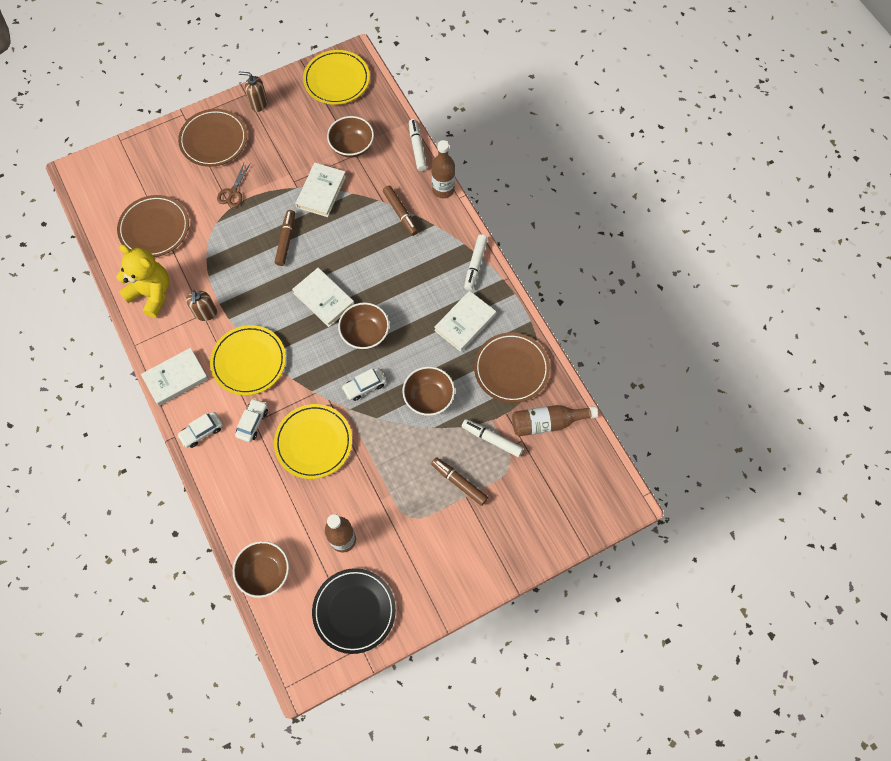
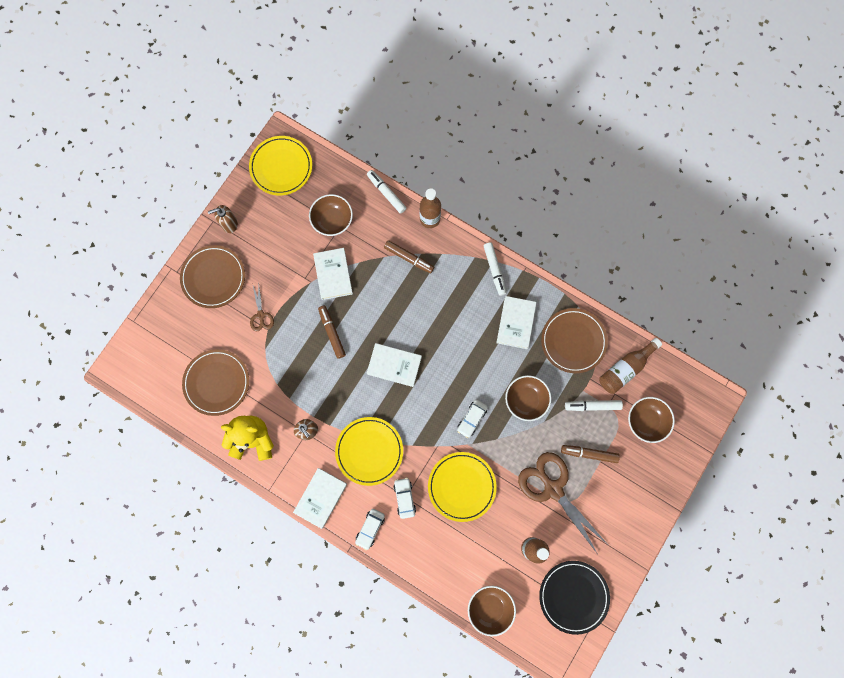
camera: 30 degrees left, 10 degrees up
(365, 333) = (445, 376): brown bowl -> brown bowl (646, 421)
(401, 495) = (553, 489): none -> brown scissors

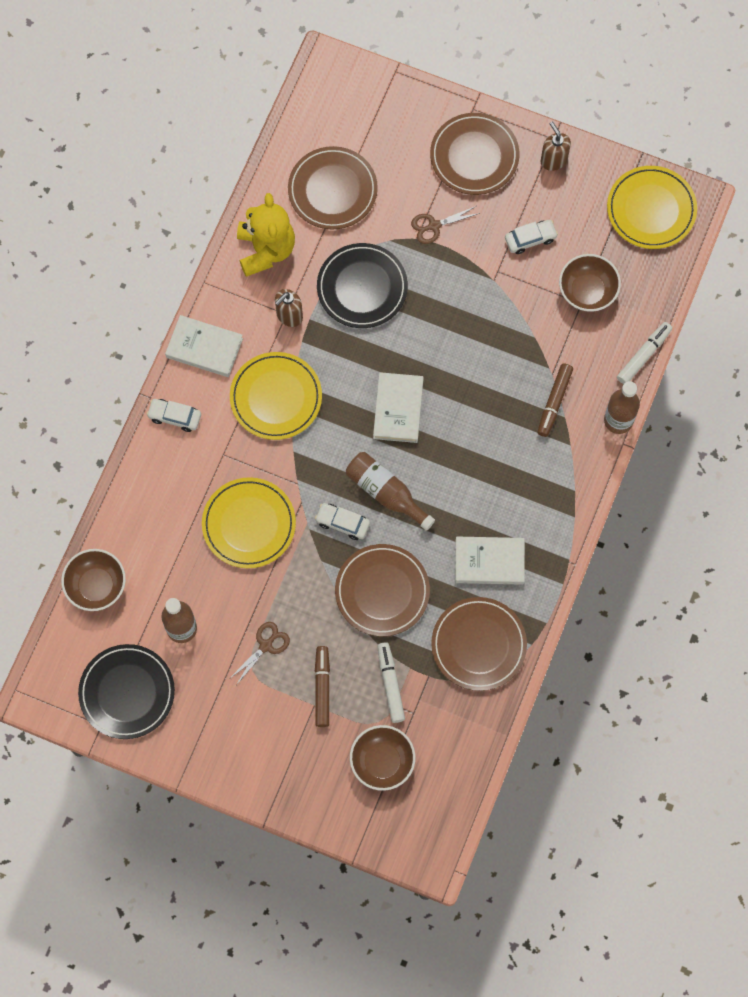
camera: 80 degrees right, 5 degrees down
(297, 374) = (362, 288): none -> black plate
(332, 333) = (428, 320): brown marker -> none
(333, 274) = (510, 307): white book -> none
(404, 498) = (221, 453): white car -> white car (530, 239)
(494, 270) = (561, 520): white marker -> none
(526, 400) = (382, 591): brown bowl -> brown plate
(553, 489) = (266, 645): brown scissors -> brown scissors, size x0.48
(625, 369) = (452, 723): brown bottle -> brown bottle (386, 492)

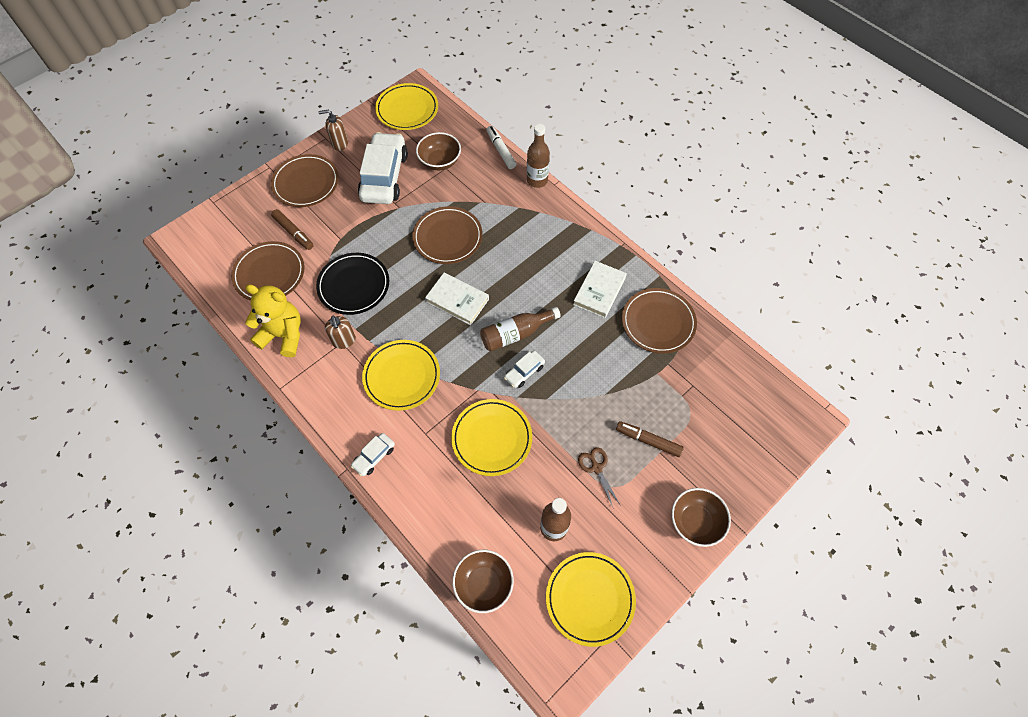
camera: 65 degrees left, 10 degrees down
(127, 692) = (590, 599): black plate -> yellow plate
(204, 348) = (332, 410): white book -> none
(382, 591) = (590, 367): brown plate -> brown plate (448, 237)
(382, 761) = (723, 422): brown bowl -> brown bowl (695, 522)
(390, 684) = (664, 391): white marker -> none
(434, 226) = (338, 225): brown scissors -> none
(530, 239) = (384, 176): white car -> white car, size x2.20
(554, 402) = (505, 209): brown marker -> brown marker (293, 233)

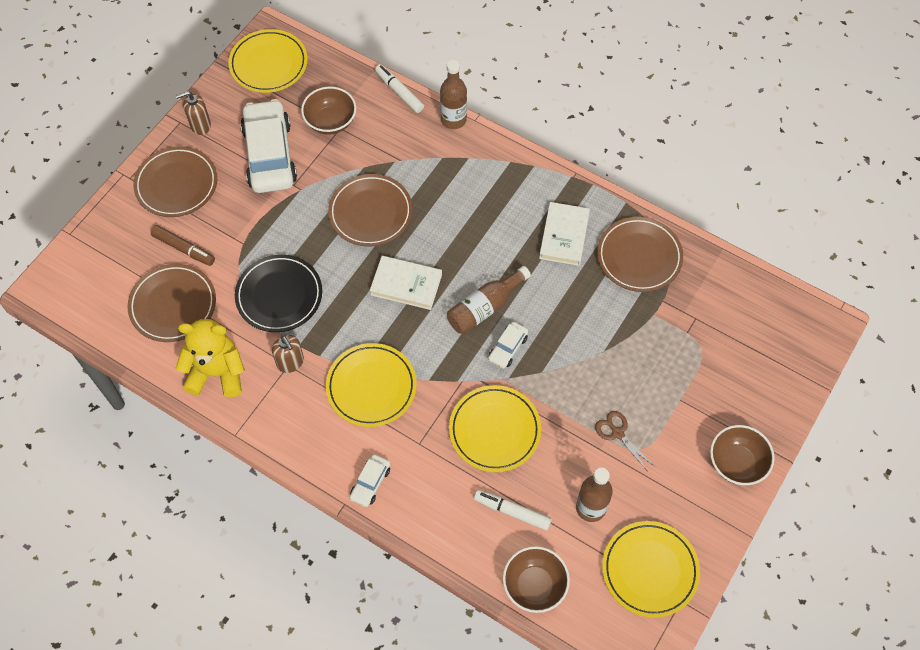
camera: 15 degrees left, 0 degrees up
(485, 513) = (512, 511): none -> white marker
(648, 440) = (664, 390): brown marker -> none

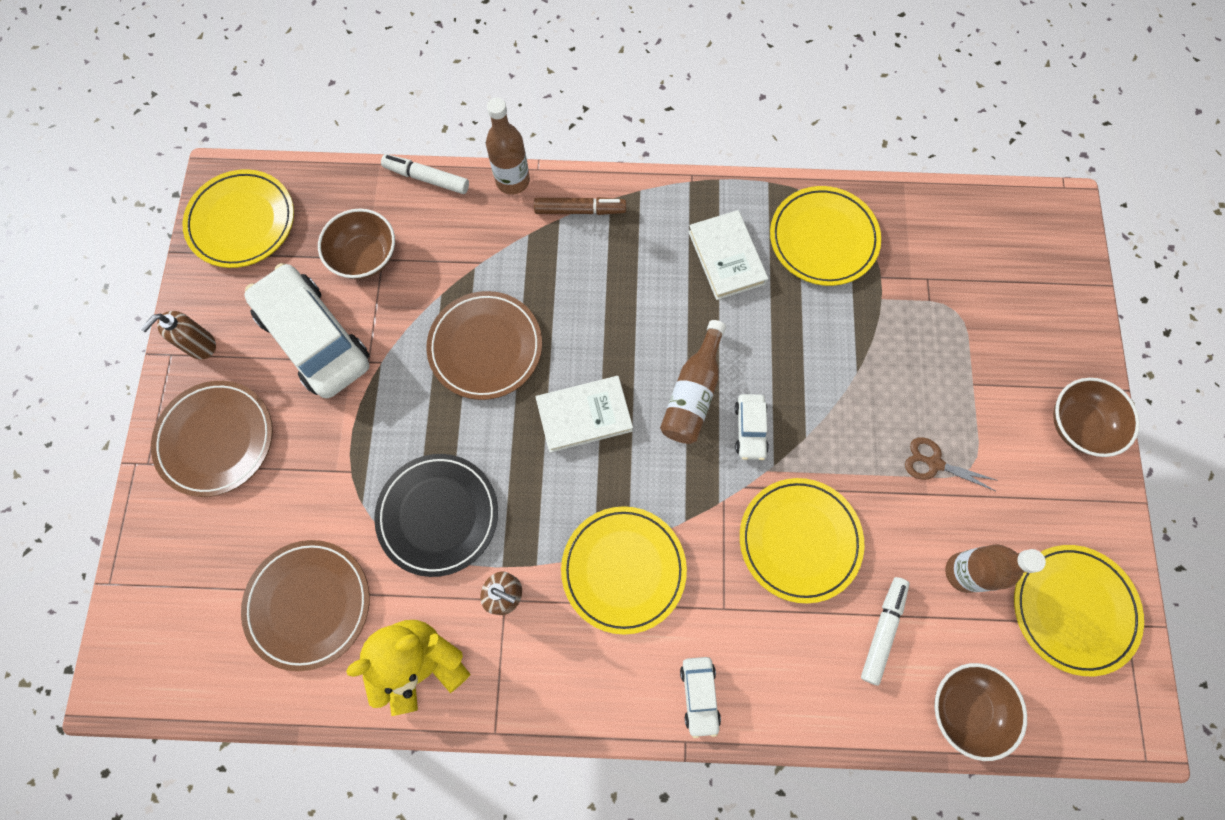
camera: 30 degrees left, 10 degrees up
(184, 249) = (277, 520): brown marker -> brown marker (580, 210)
(512, 511) = (882, 630): white marker -> white marker turned 120 degrees clockwise
(639, 257) = (823, 239): brown plate -> yellow plate

